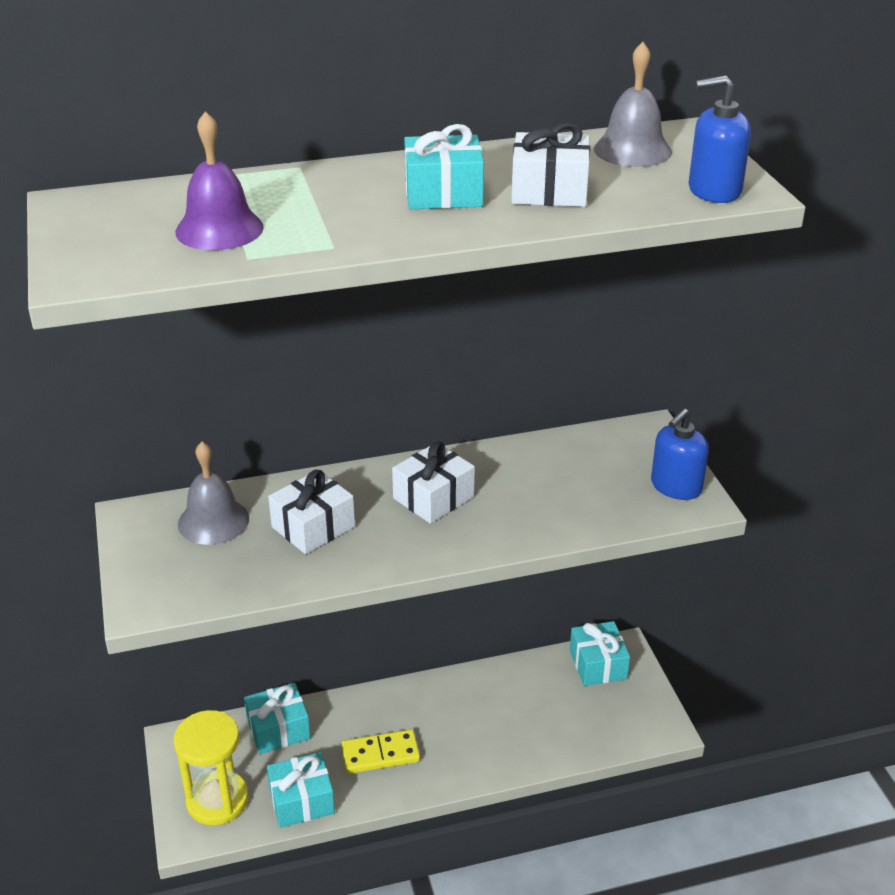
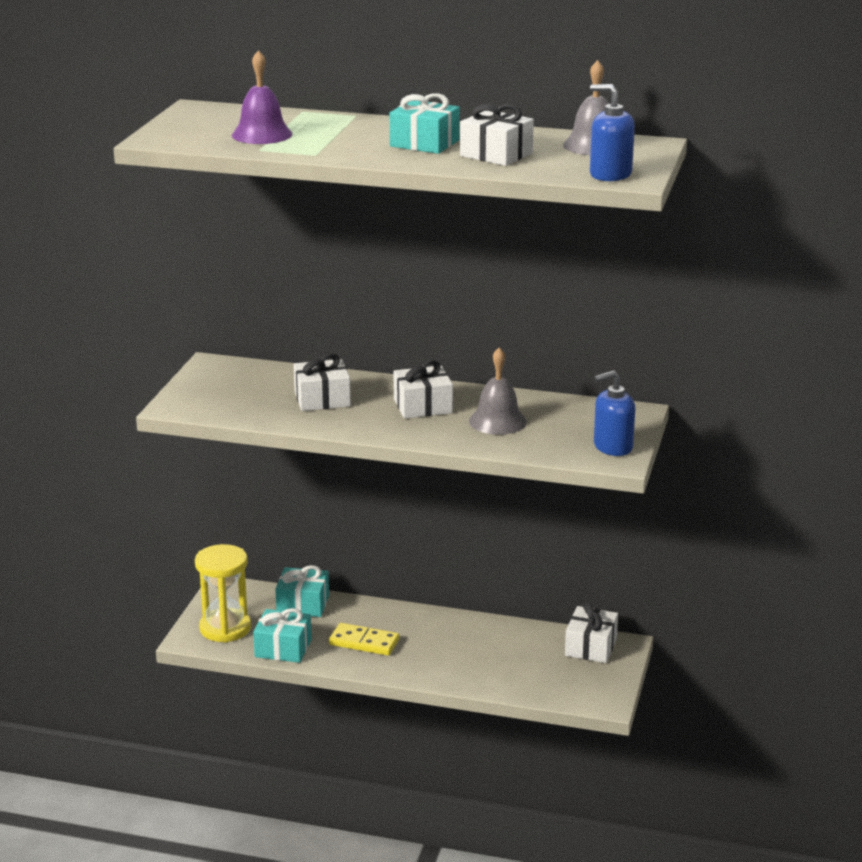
camera: 30 degrees right, 10 degrees down
(213, 521) = (260, 379): grey bell -> grey bell (497, 421)
(598, 664) = (591, 647): turquoise gift -> white gift

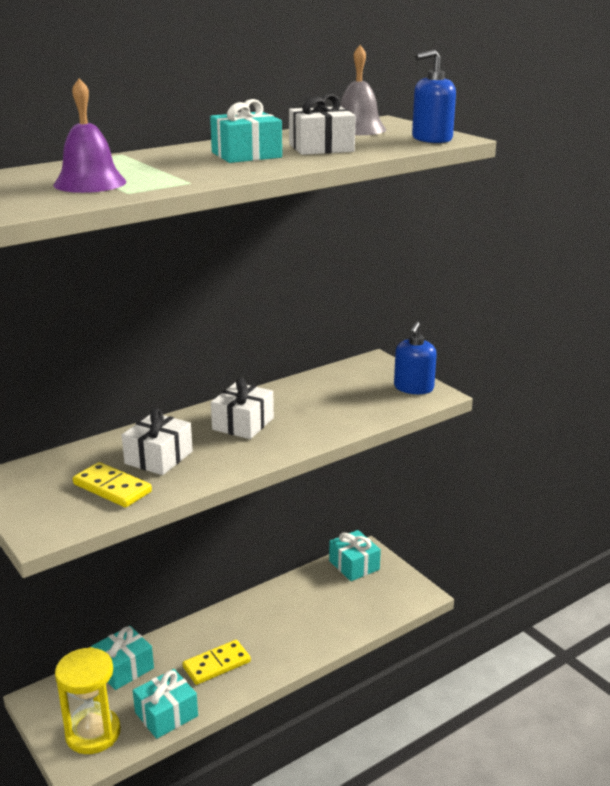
camera: 50 degrees left, 0 degrees up
(258, 403) = (112, 488): none -> yellow domino
(497, 421) = (313, 408): grey bell -> none
(591, 647) = (354, 565): white gift -> turquoise gift

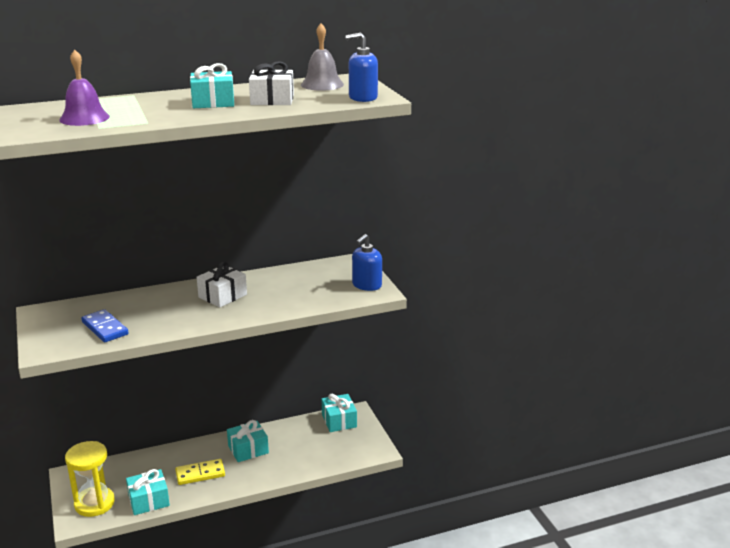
camera: 15 degrees right, 0 degrees up
(112, 488) = (105, 328): yellow domino -> blue domino
(124, 668) = (135, 465): turquoise gift -> turquoise gift (248, 449)
(158, 457) = (149, 312): white gift -> none

